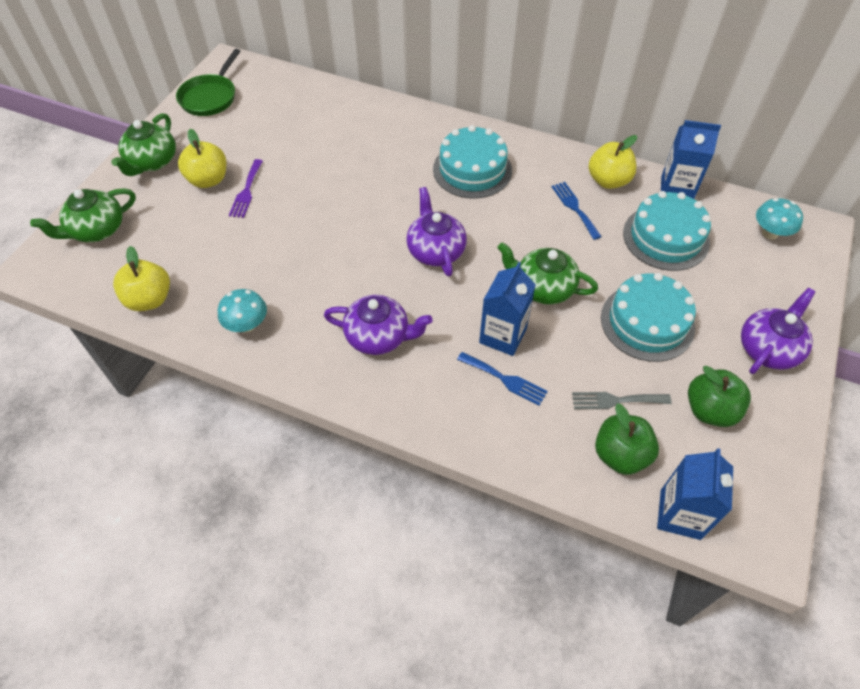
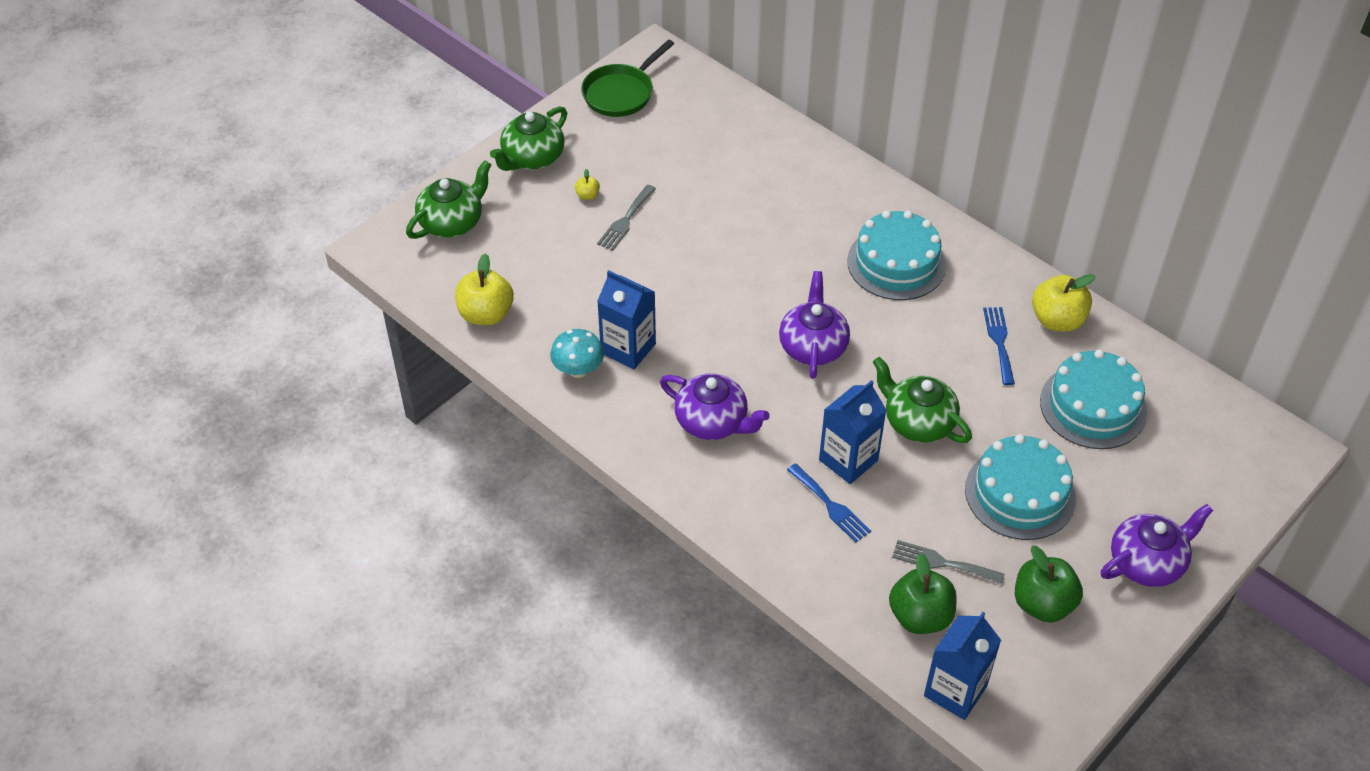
camera: 20 degrees right, 5 degrees down
(97, 230) = (452, 222): green teapot -> green teapot turned 150 degrees clockwise
(208, 180) = (587, 195): yellow apple -> yellow apple, size x0.46
(246, 191) = (625, 220): purple fork -> grey fork
(676, 189) = (1138, 353): blue carton -> blue carton (628, 348)
(770, 233) = (1227, 437): turquoise mushroom -> none

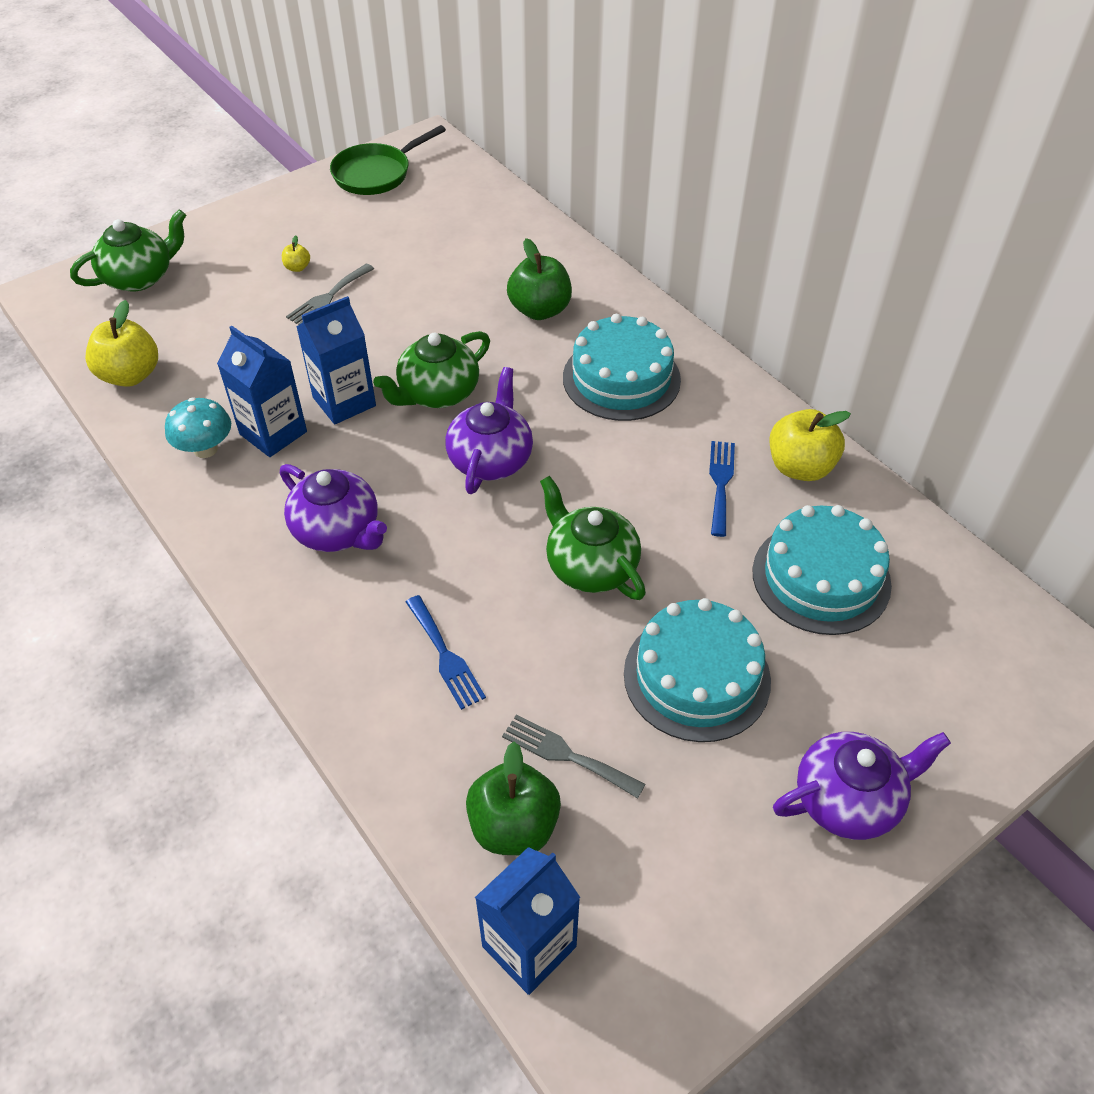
camera: 10 degrees right, 0 degrees up
(532, 158) = (255, 224): green teapot -> green teapot (437, 393)
(848, 460) = (487, 601): blue carton -> blue carton (344, 401)
(1042, 604) = (688, 836): green apple -> green apple (540, 310)

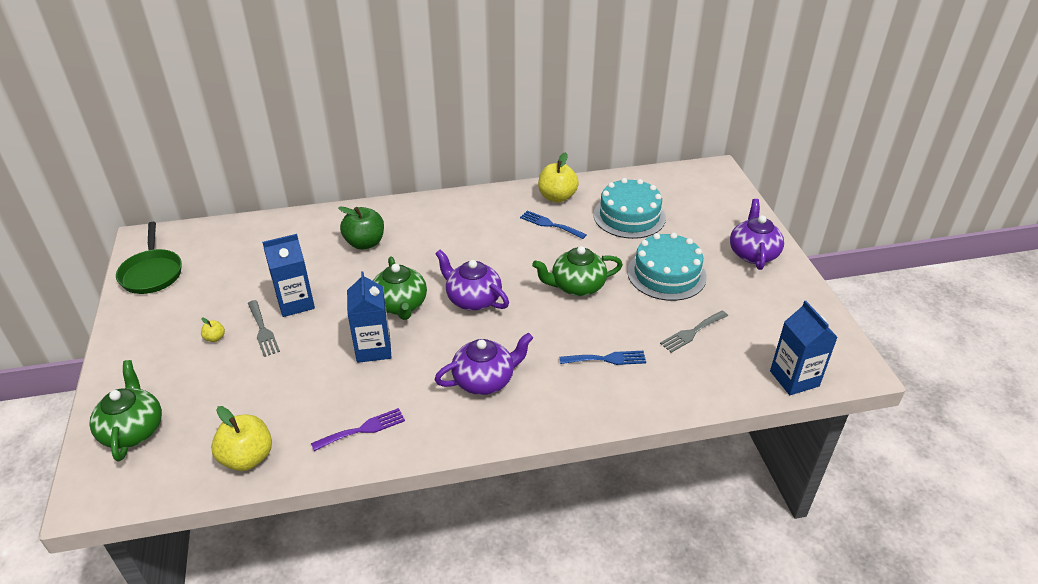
camera: 65 degrees left, 10 degrees down
(205, 449) = (363, 429): turquoise mushroom -> purple fork
(273, 433) = (375, 390): blue carton -> blue carton (295, 303)
(514, 826) = (726, 364): green apple -> none
(621, 378) = (448, 231): turquoise cake -> none

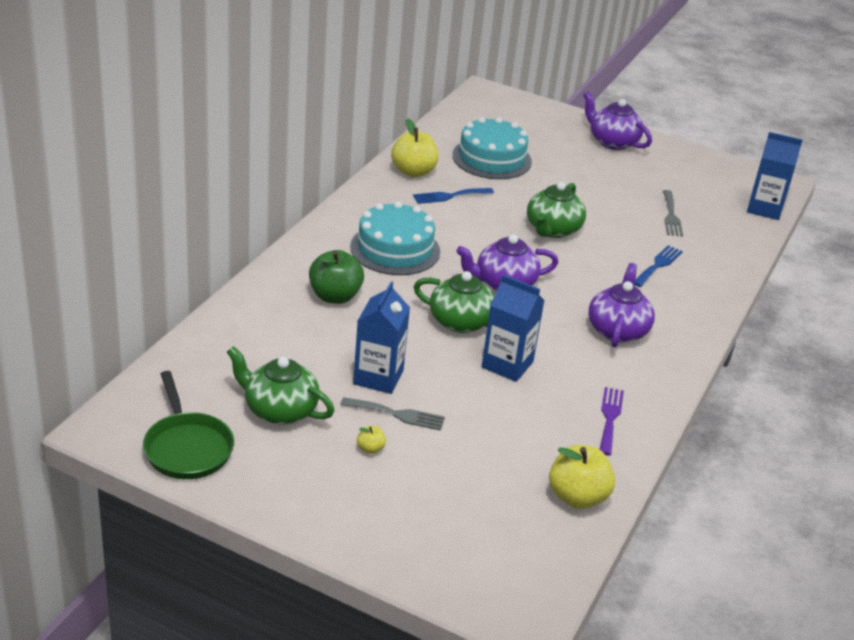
camera: 55 degrees left, 5 degrees down
(133, 430) = (457, 555): green teapot -> green teapot (279, 410)
(152, 273) = (187, 448): green pan -> green pan turned 45 degrees clockwise
(666, 274) = (589, 186): turquoise cake -> turquoise cake (395, 249)

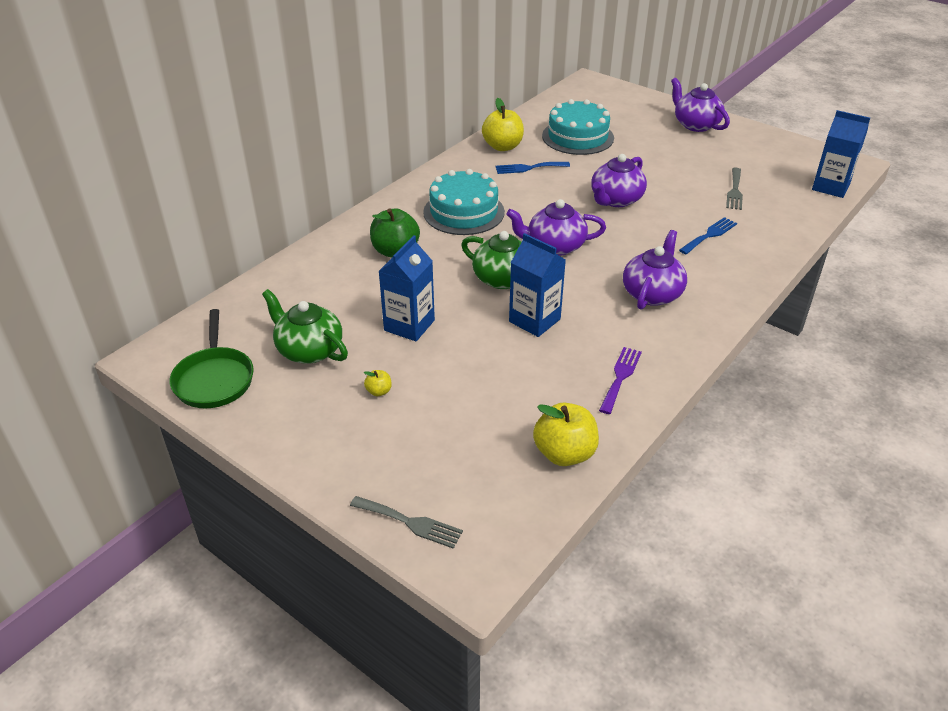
camera: 15 degrees right, 5 degrees up
(397, 414) = (415, 361): grey fork -> grey fork (410, 523)
(552, 230) = (616, 200): green teapot -> purple teapot

